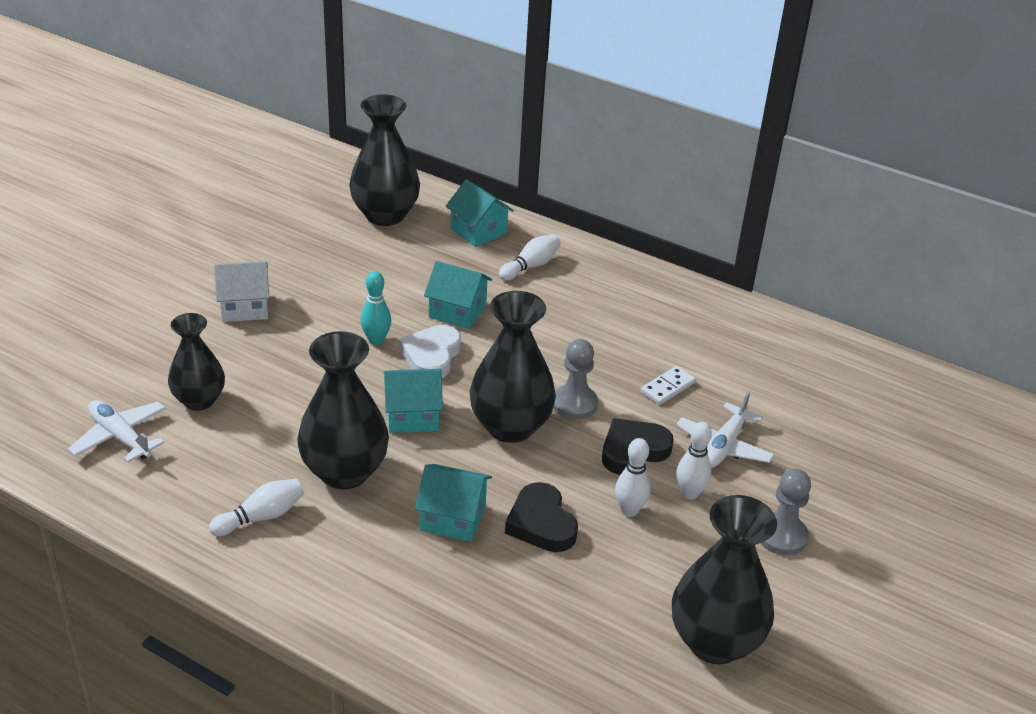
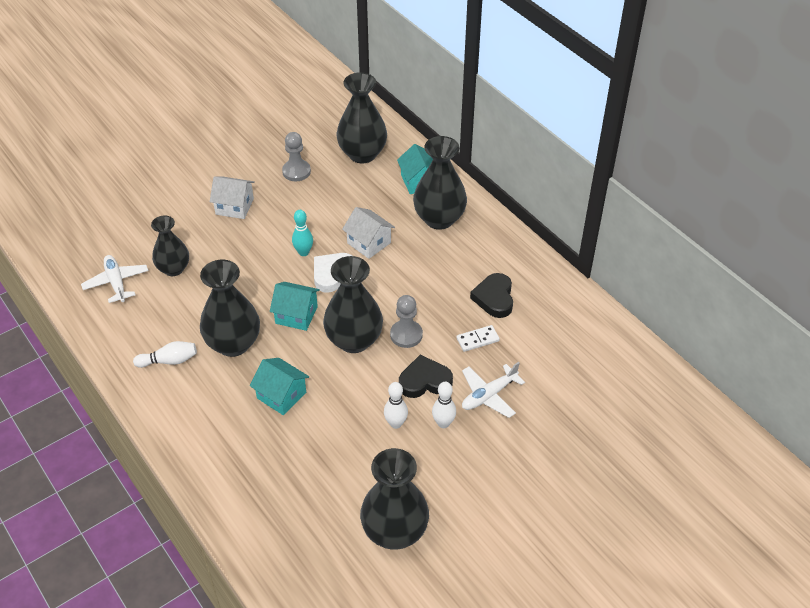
camera: 25 degrees right, 10 degrees up
(457, 311) = (369, 243): turquoise house -> white house
(530, 266) = (439, 219): white bowling pin -> black vase
(541, 523) = (333, 416): black heart -> black heart (494, 298)
(781, 536) = (486, 473): grey pawn -> grey pawn (296, 171)

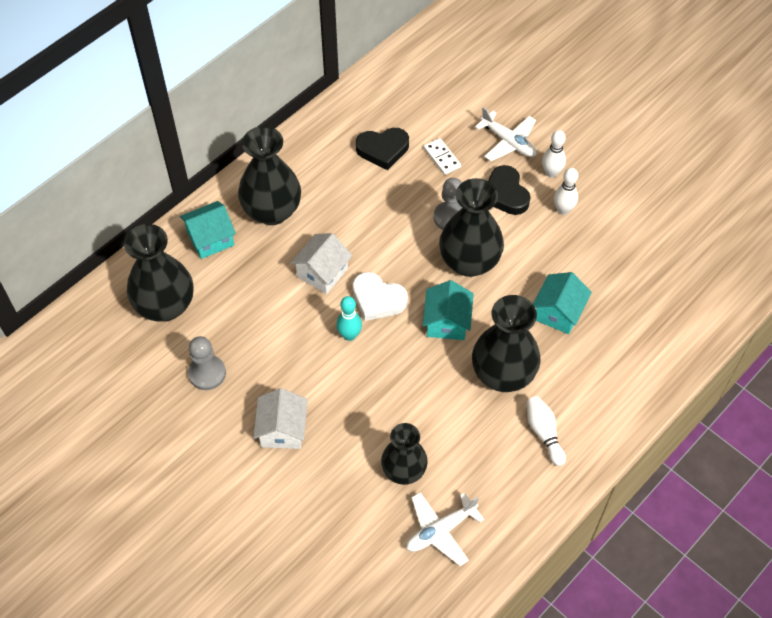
camera: 100 degrees left, 10 degrees up
(394, 531) = (677, 193): black vase -> none

